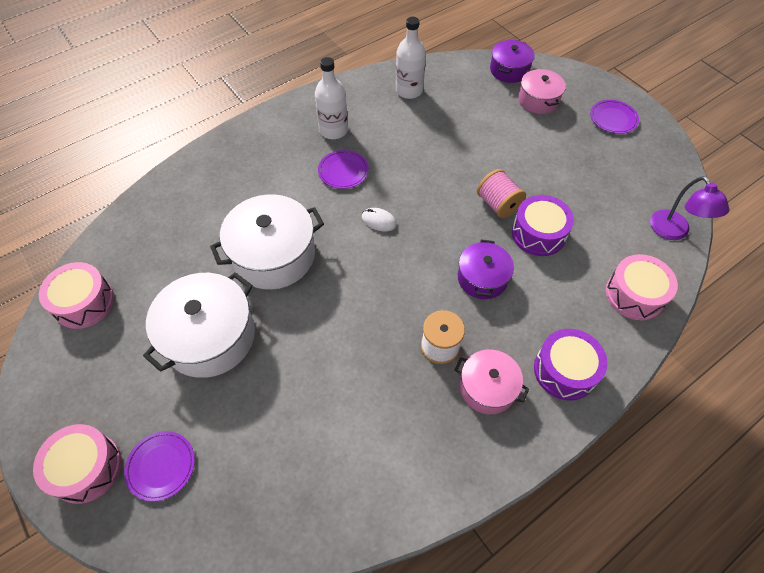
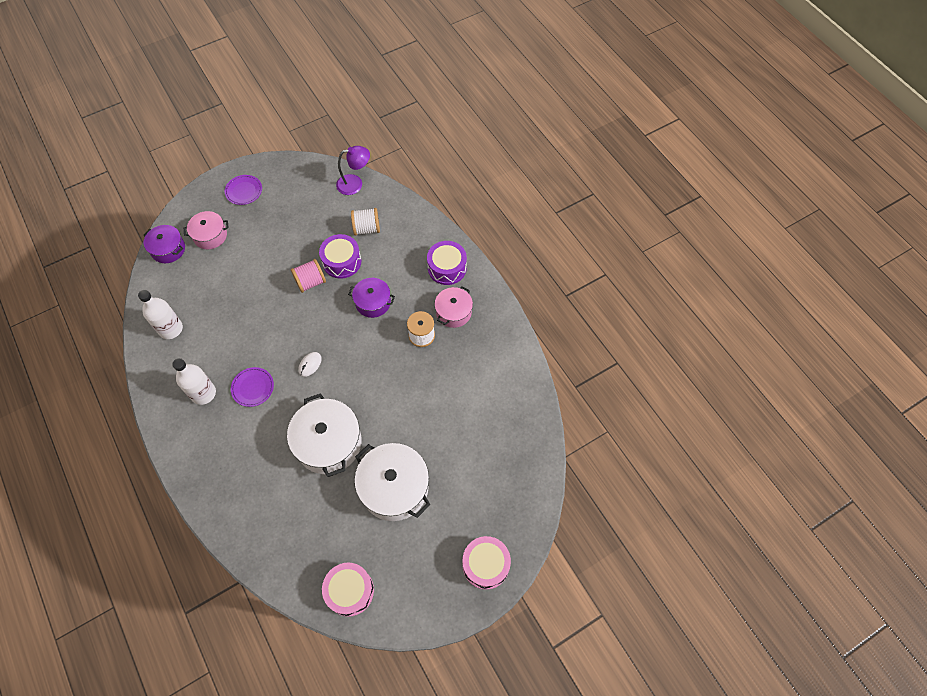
camera: 85 degrees left, 5 degrees up
(161, 466) = (488, 513): purple plate -> none
(602, 255) = (367, 228): none -> white spool
(634, 294) = (399, 218): pink drum -> none

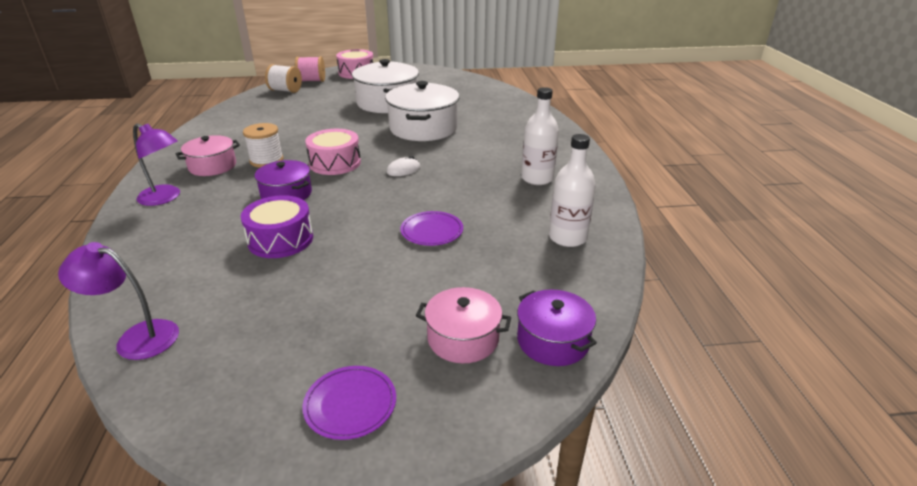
camera: 155 degrees left, 30 degrees down
(253, 387) = (478, 170): purple plate -> purple plate (432, 231)
(310, 282) = (343, 231): pink spool -> pink spool (312, 81)
(350, 591) = (456, 81): pink drum -> pink drum (335, 163)
(367, 228) = (203, 265): white spool -> white spool (285, 90)
(447, 268) = (165, 198): purple drum -> purple lamp

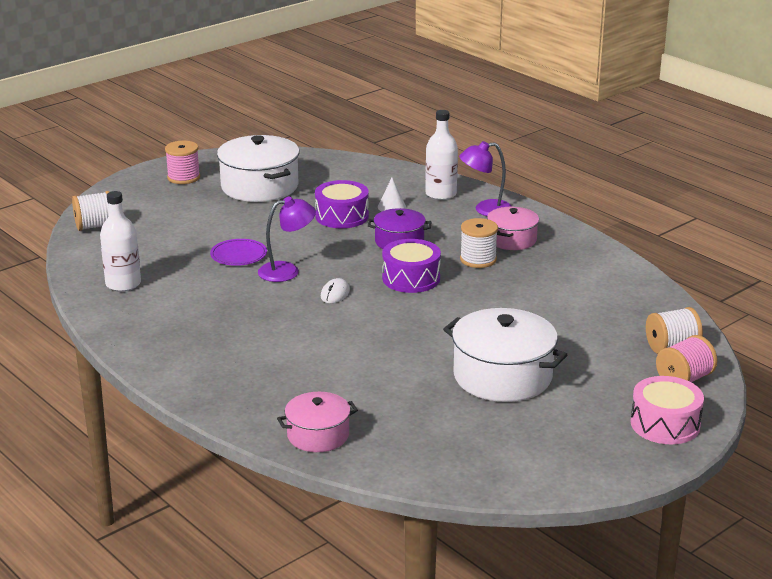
camera: 145 degrees right, 5 degrees down
(137, 337) = (332, 162): purple lamp -> purple lamp (287, 271)
(221, 232) = (391, 207): none -> white cone
(335, 163) = (411, 278): pink drum -> purple drum
(350, 404) = (183, 177): purple plate -> pink spool
(423, 128) = (391, 350): white pot -> white pot (259, 186)
(463, 338) = (150, 212): pink pot -> pink pot (318, 435)
(537, 178) = (192, 329): white bottle -> white bottle (441, 194)
(553, 341) = (95, 226): purple pot -> white spool

